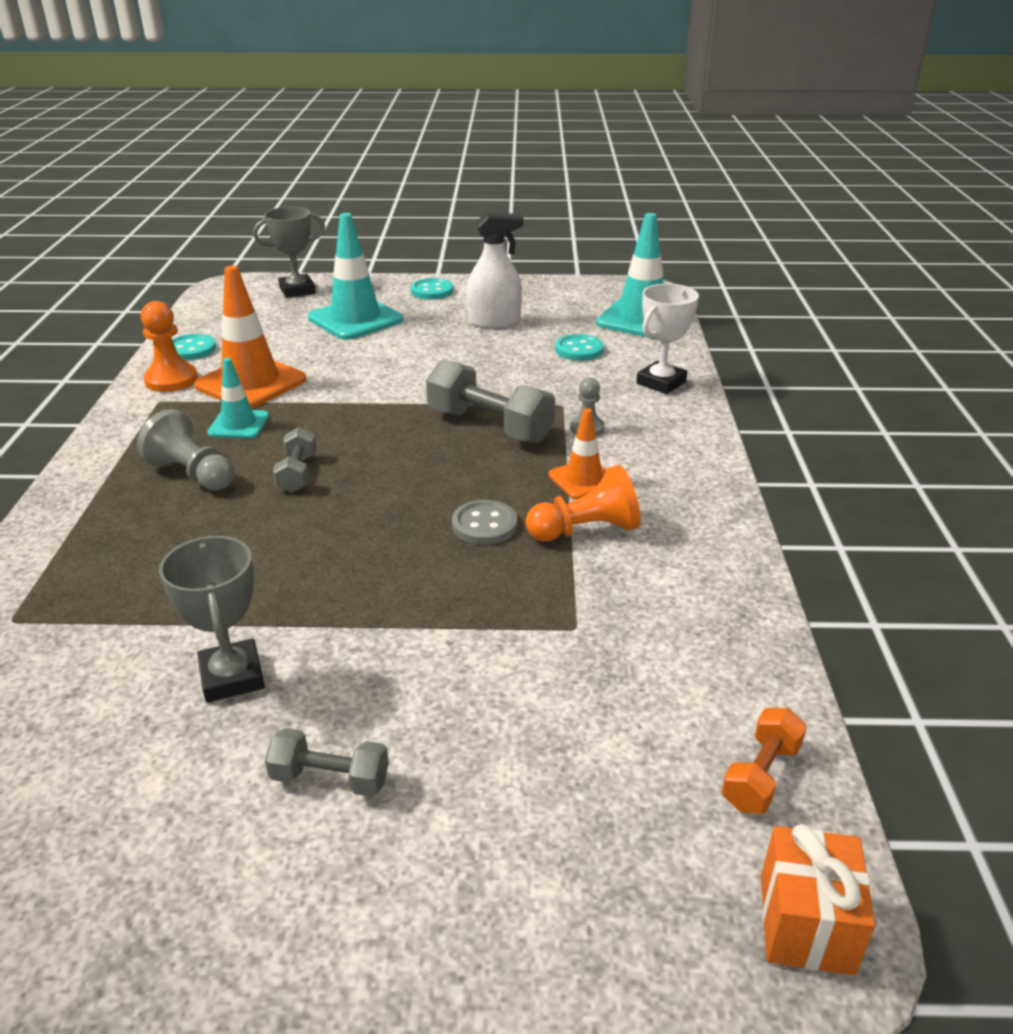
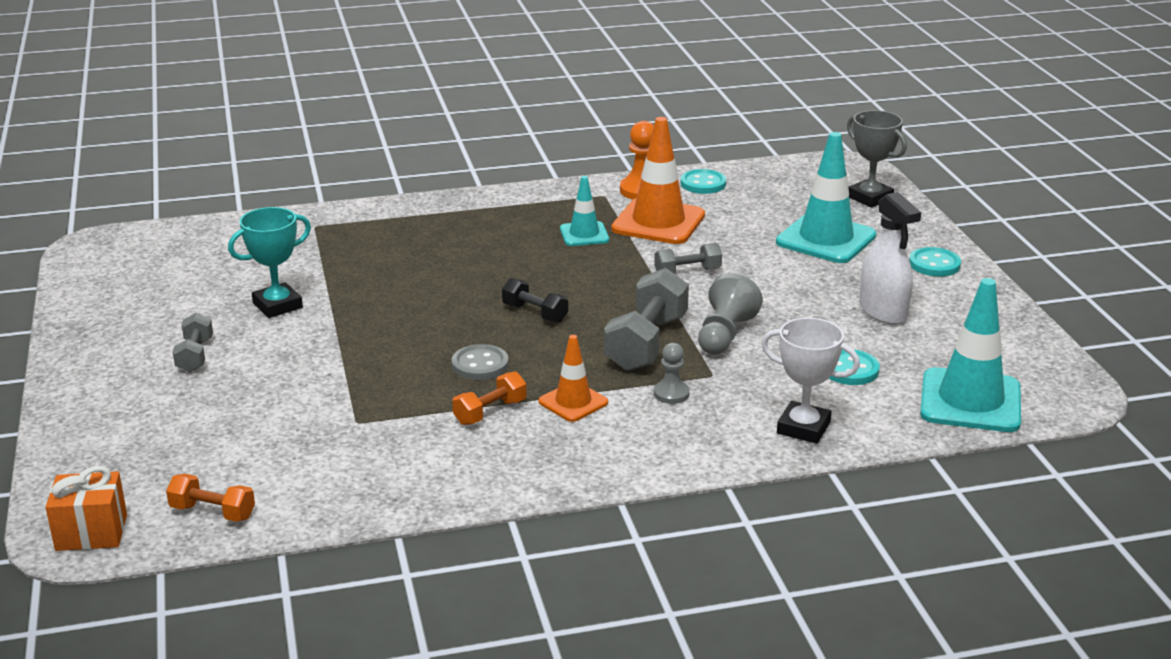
camera: 75 degrees right, 5 degrees down
(192, 474) = (501, 236): grey pawn -> grey pawn (724, 335)
(232, 677) = (277, 305): grey trophy -> turquoise trophy
(297, 473) = (521, 274): grey dumbbell -> grey dumbbell (687, 272)
(392, 477) = (535, 313): none -> black dumbbell
(585, 530) = (490, 412): orange pawn -> orange dumbbell

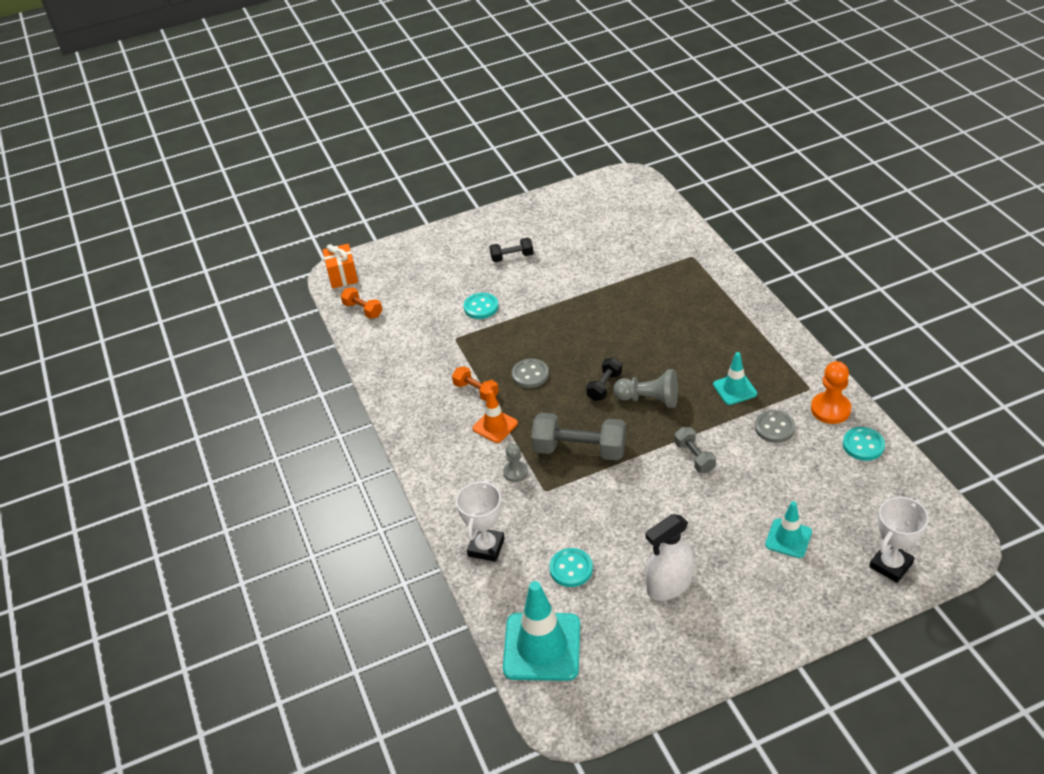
camera: 85 degrees right, 15 degrees up
(195, 355) = (512, 257): grey dumbbell -> black dumbbell
(212, 512) = (363, 310): orange dumbbell -> orange dumbbell turned 60 degrees counterclockwise
(277, 305) = (579, 271): turquoise trophy -> none
(658, 222) = (774, 428): orange traffic cone -> grey button
(724, 335) = (603, 490): grey pawn -> grey pawn (649, 399)
(826, 239) = (788, 538): turquoise traffic cone -> turquoise traffic cone, size x0.56
(870, 198) = (891, 565): grey trophy -> white trophy
(934, 264) = (769, 619): turquoise button -> turquoise button (481, 307)

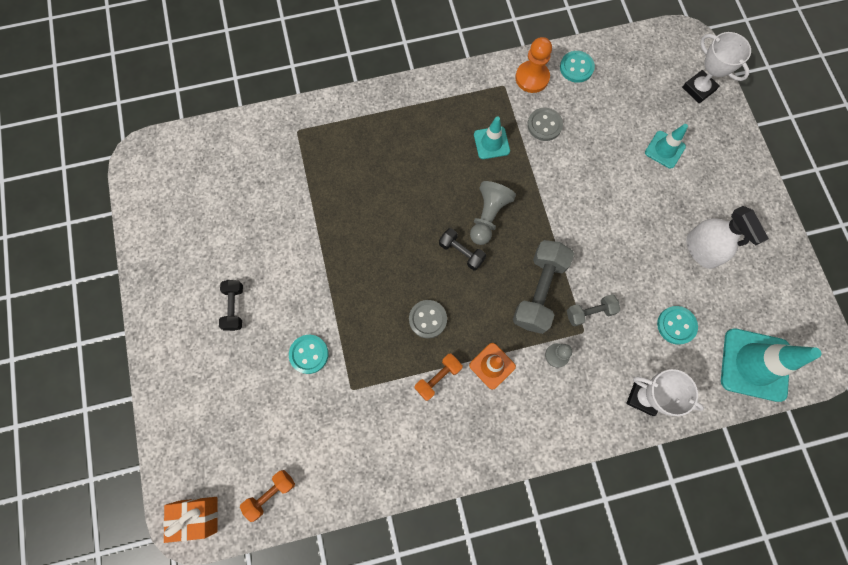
camera: 85 degrees left, 30 degrees up
(694, 457) = (566, 196): grey dumbbell -> grey dumbbell (590, 312)

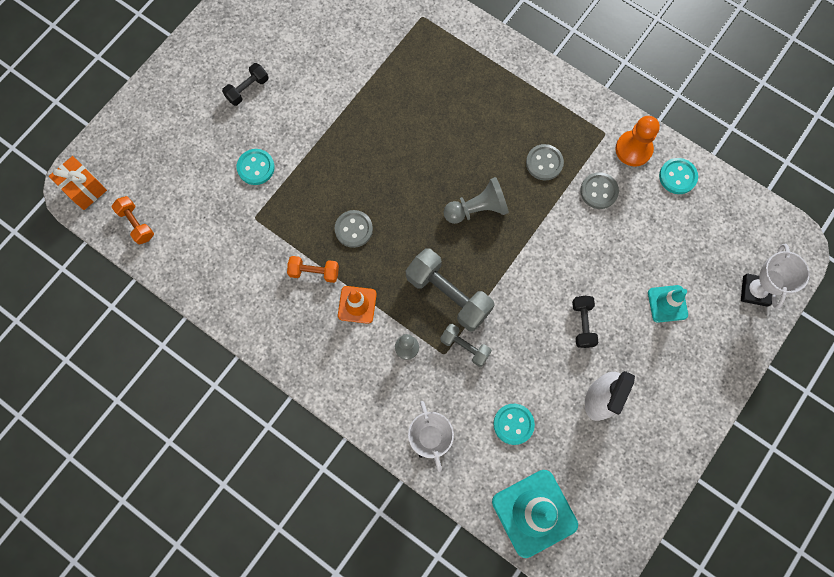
camera: 50 degrees right, 0 degrees up
(270, 494) = (136, 224): orange dumbbell -> orange dumbbell turned 45 degrees clockwise
(461, 252) = (429, 212): black dumbbell -> black dumbbell (582, 324)
(491, 143) = (544, 163): turquoise traffic cone -> grey button
(539, 291) = (448, 294): grey dumbbell -> grey dumbbell turned 60 degrees clockwise

